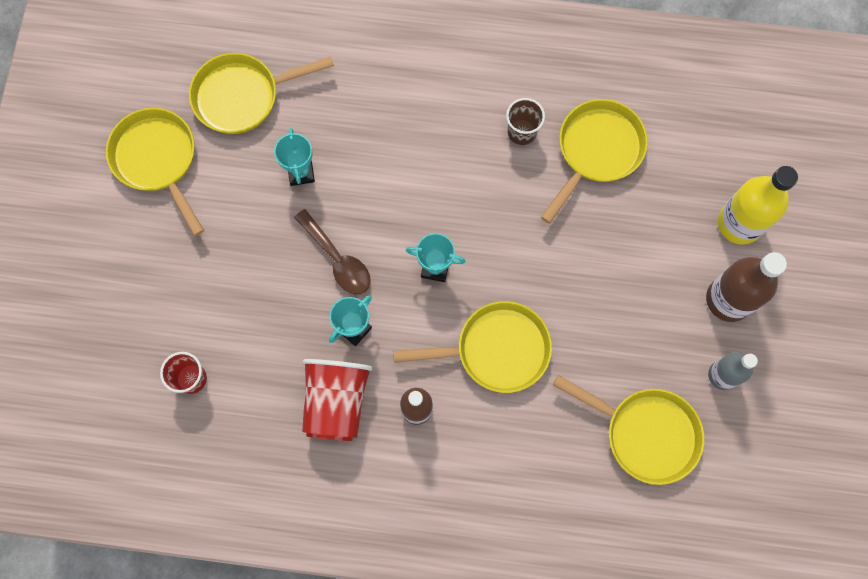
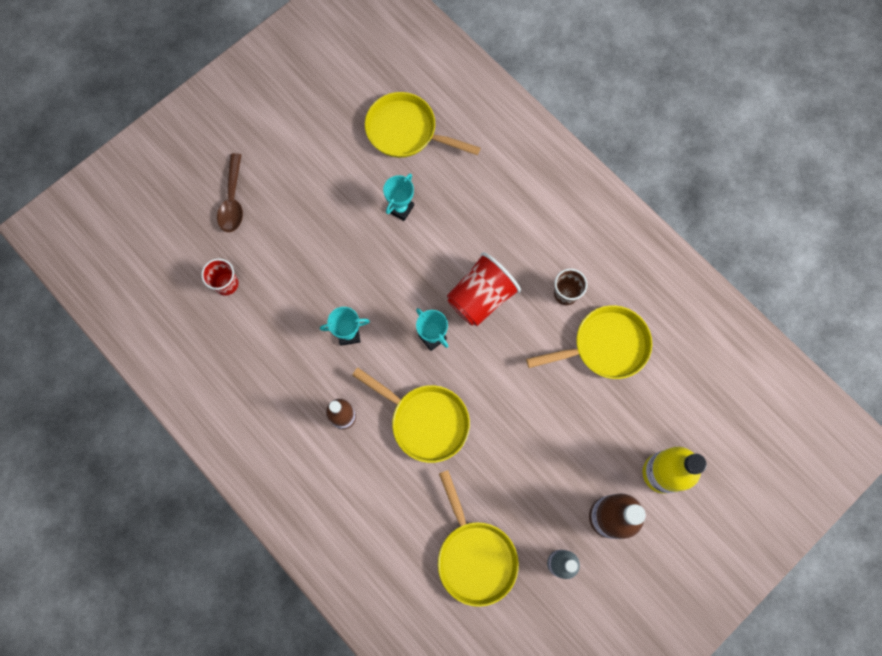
camera: 40 degrees right, 0 degrees up
(157, 160) = (320, 132): yellow pan -> none
(336, 402) = (299, 371): red cup -> red cup (481, 297)
(337, 259) = (376, 281): brown spoon -> brown spoon (233, 200)

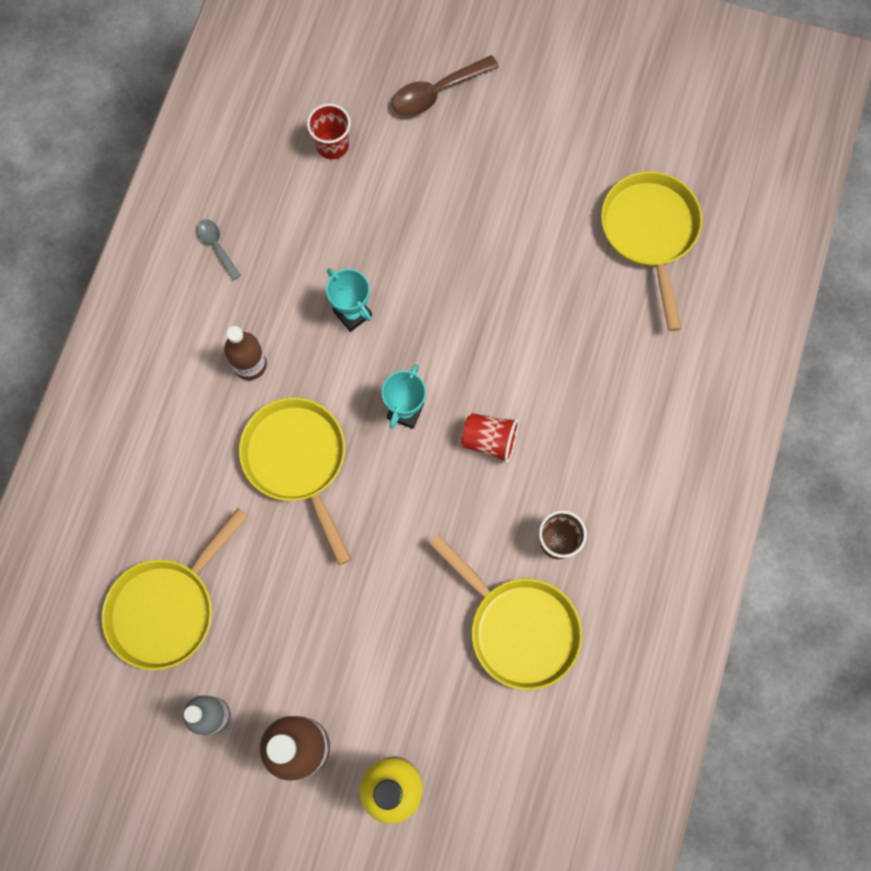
camera: 60 degrees right, 0 degrees up
(249, 395) = (217, 246): none -> grey spoon
(400, 208) = (545, 283): turquoise trophy -> none
(425, 421) = (297, 460): yellow pan -> yellow pan turned 150 degrees clockwise
(481, 297) = (489, 440): red cup -> red cup, size x0.59

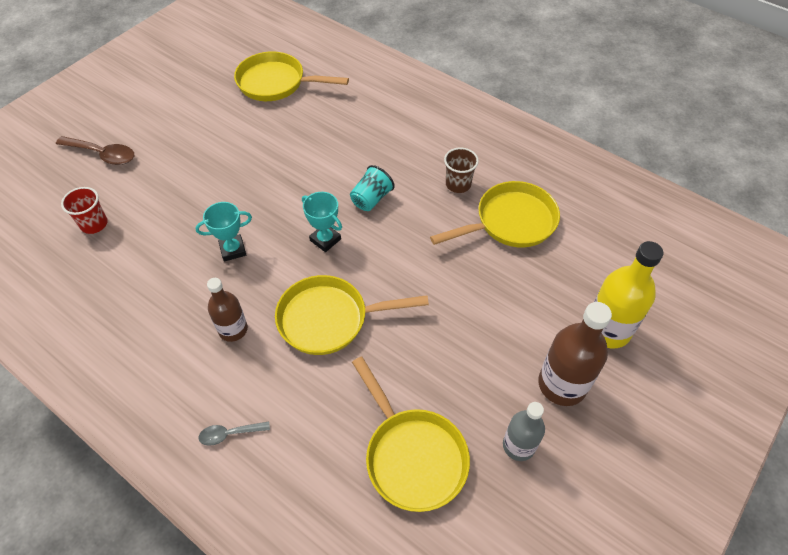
camera: 70 degrees left, 20 degrees down
(217, 246) = (119, 324): grey spoon -> grey spoon (229, 434)
(437, 92) = (103, 154): brown spoon -> brown spoon turned 60 degrees counterclockwise
(489, 440) = (371, 199): red cup -> turquoise cup

